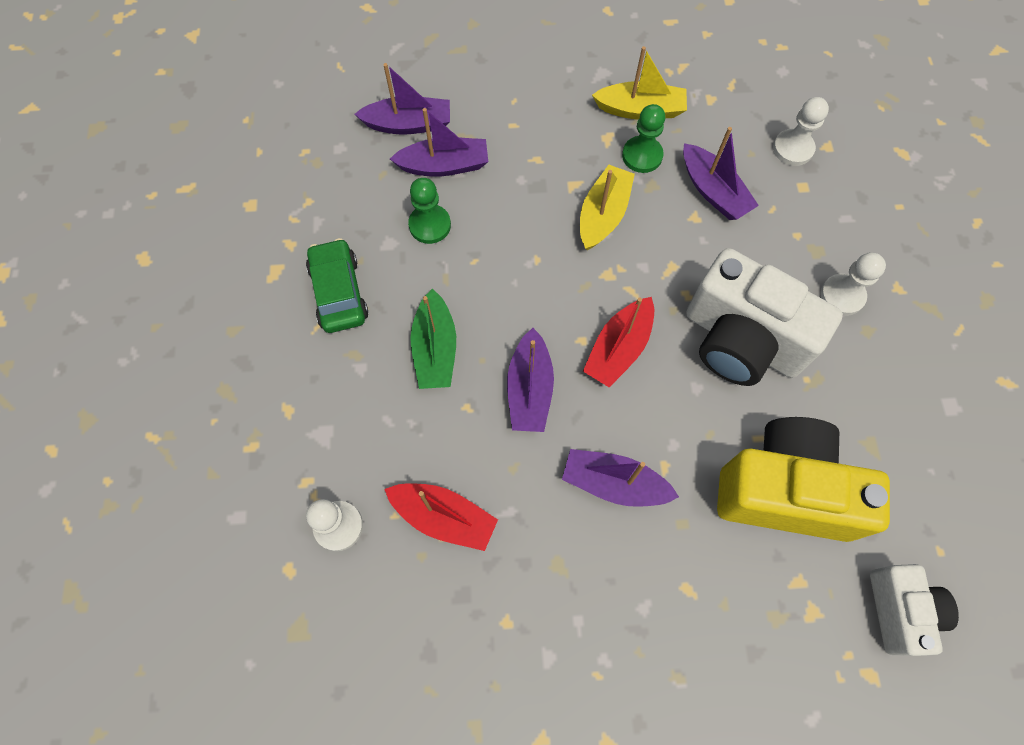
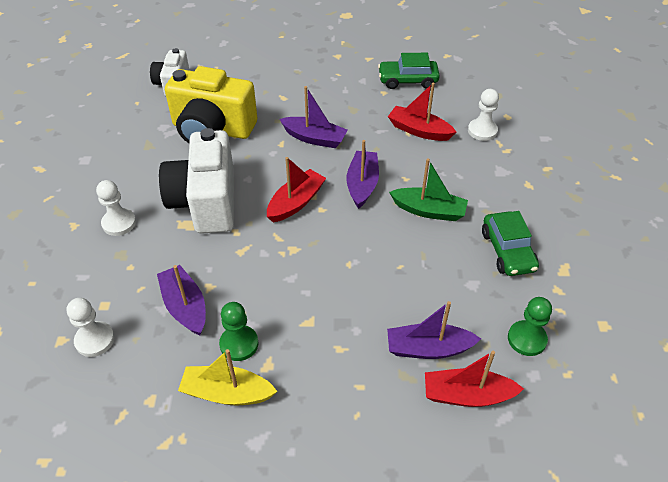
camera: 175 degrees left, 20 degrees down
(408, 124) = (467, 395): purple boat -> red boat
(430, 225) = (438, 296): green pawn -> green pawn (526, 339)
(435, 349) = (429, 211): green boat -> green boat turned 105 degrees clockwise
(462, 665) = (407, 80): none -> green car
(603, 215) = (287, 294): yellow boat -> none
(742, 340) = (206, 202): white camera -> white camera turned 135 degrees counterclockwise

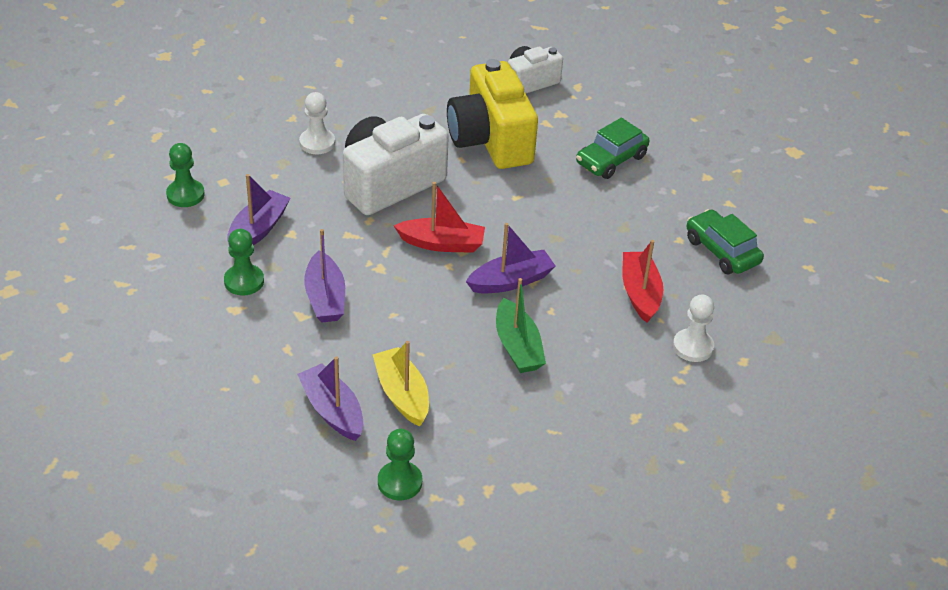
camera: 55 degrees right, 5 degrees down
(95, 340) = (185, 195): white pawn -> green pawn
(227, 393) = (190, 297): yellow boat -> yellow boat (402, 394)
(314, 138) = (547, 217): purple boat -> purple boat (325, 298)
(467, 395) = (298, 457): red boat -> none
(507, 251) = (511, 430): green car -> green car (611, 160)

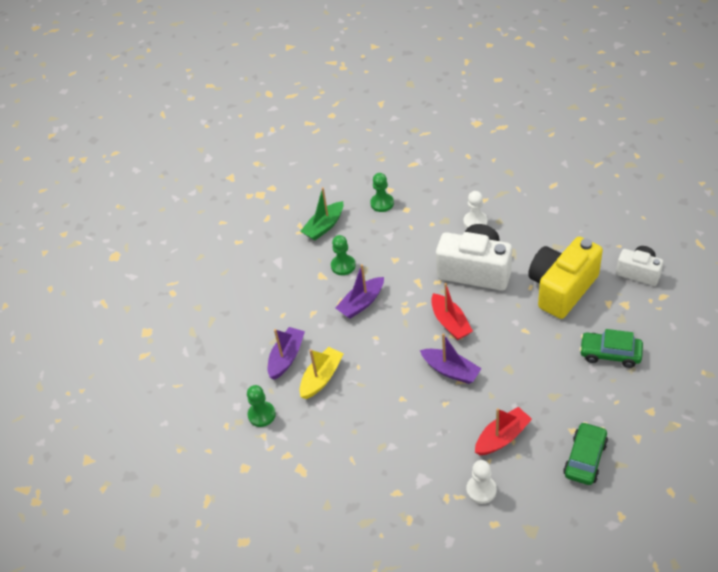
camera: 65 degrees right, 5 degrees up
(258, 229) = (385, 245): purple boat -> none
(517, 347) = (401, 405): green boat -> green boat (324, 226)

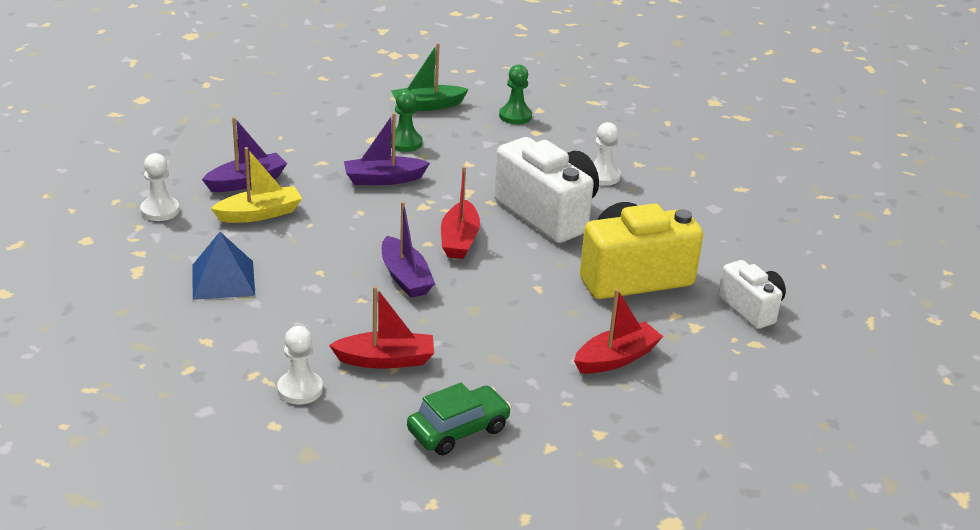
camera: 25 degrees right, 15 degrees down
(261, 415) = (160, 210): green pawn -> white pawn
(356, 442) = (223, 280): none -> blue pyramid
(610, 354) = (616, 358): green car -> red boat

